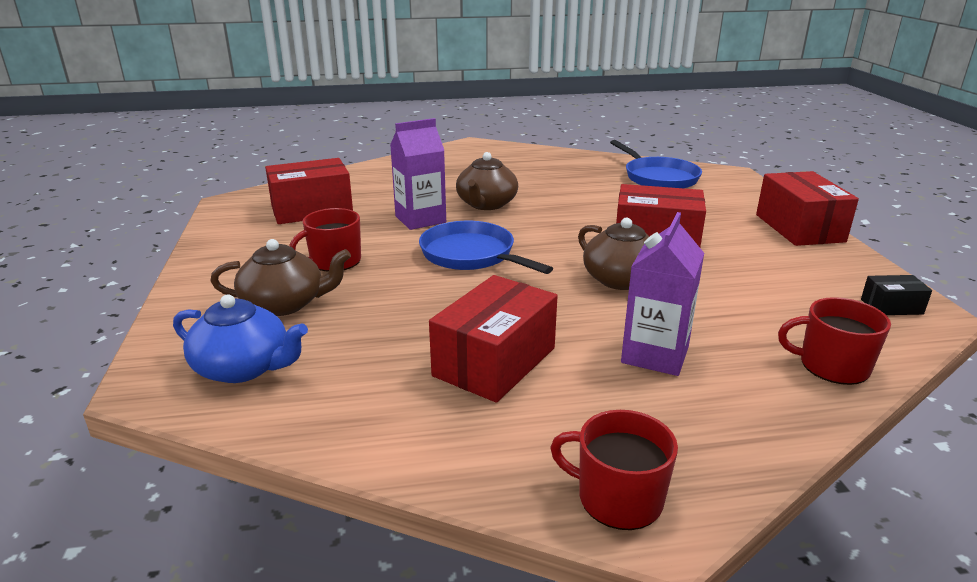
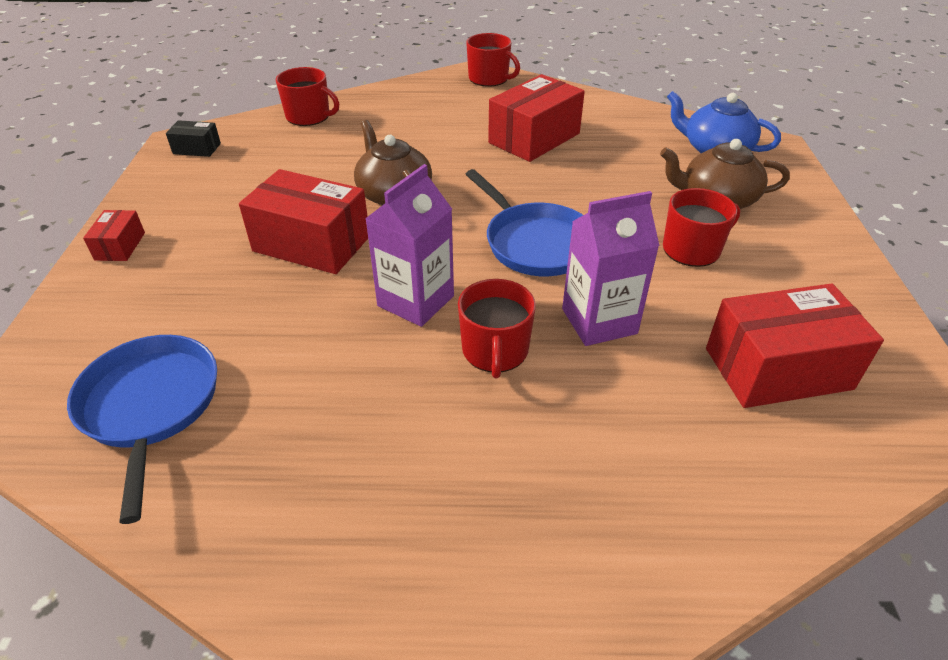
camera: 170 degrees left, 15 degrees up
(486, 204) = (495, 351): brown teapot -> red mug
(655, 355) = (419, 132): purple carton -> purple carton (416, 301)
(799, 228) = (120, 246): red box -> red box, size x0.49

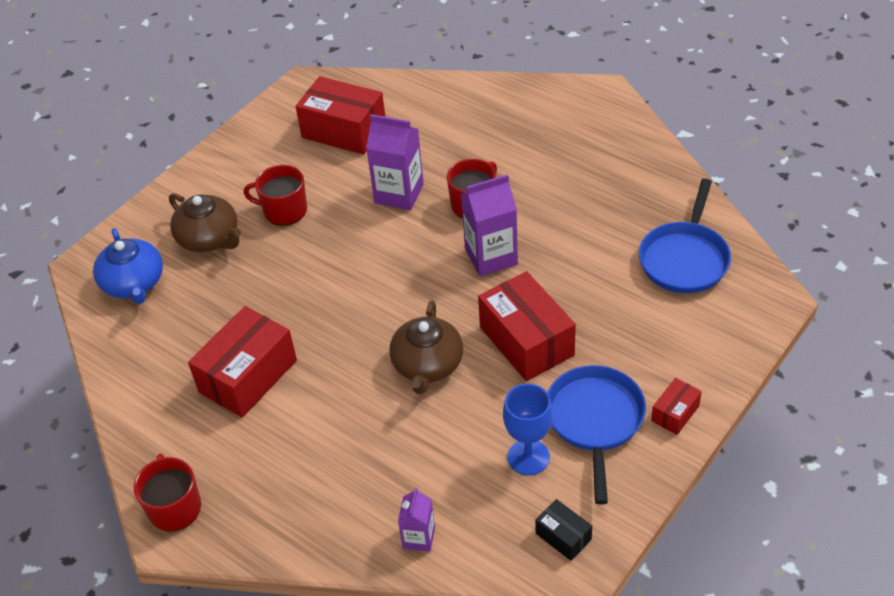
camera: 140 degrees left, 5 degrees up
(253, 175) = (528, 457): none -> blue goblet
(309, 116) = (419, 538): red mug -> purple carton
(534, 138) = (248, 376): red box -> red box turned 45 degrees counterclockwise
(535, 243) = (373, 264): blue pan -> blue pan (595, 420)

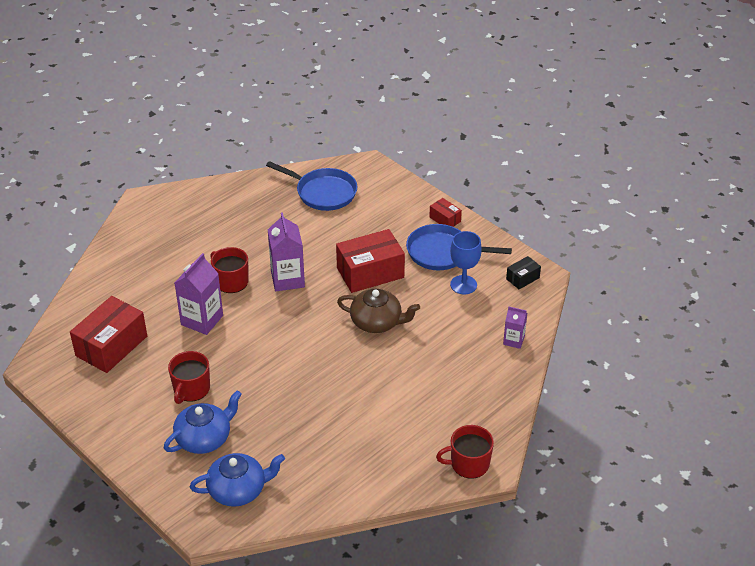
camera: 85 degrees left, 5 degrees down
(209, 238) = (204, 438): brown teapot -> blue teapot
(248, 376) = (360, 419): red box -> none

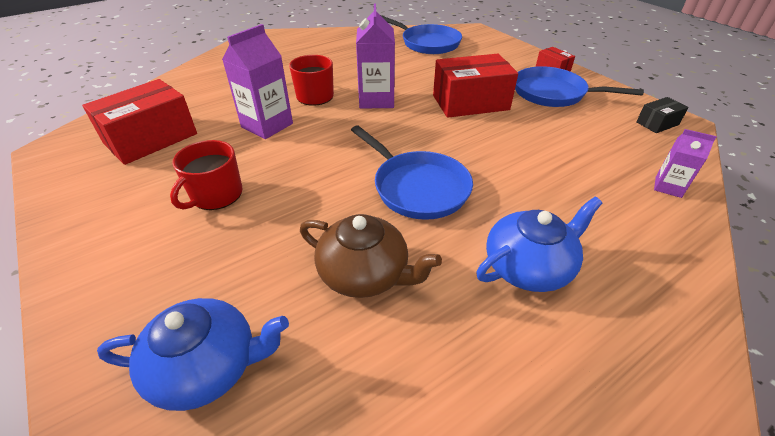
camera: 10 degrees right, 0 degrees up
(204, 438) = (198, 264): blue teapot -> blue teapot (528, 266)
(335, 364) = (417, 187): none -> blue pan
(377, 322) = (476, 148): brown teapot -> brown teapot (365, 273)
(463, 285) = (583, 122): blue goblet -> none
(468, 464) = (646, 381): red mug -> none

